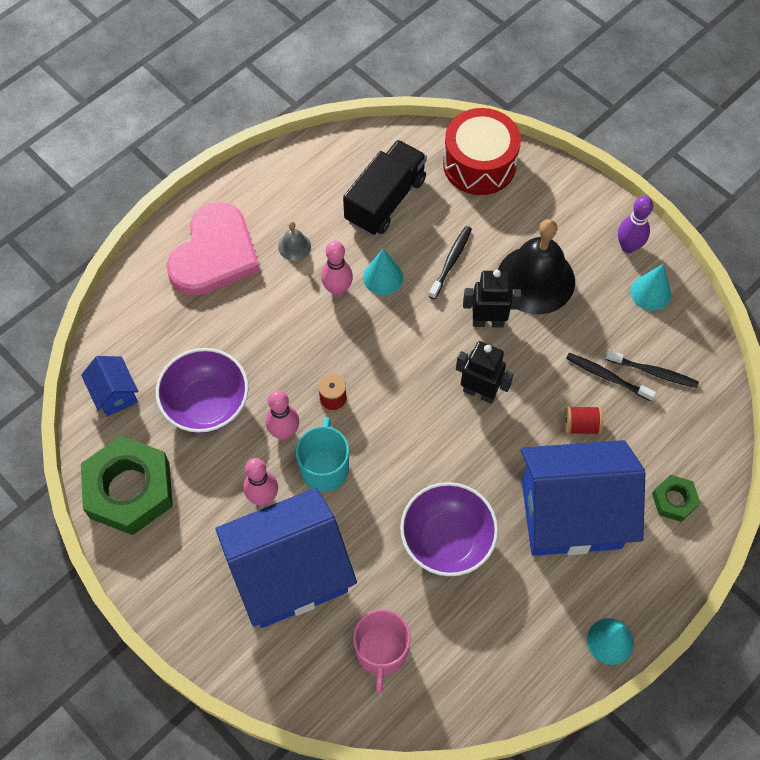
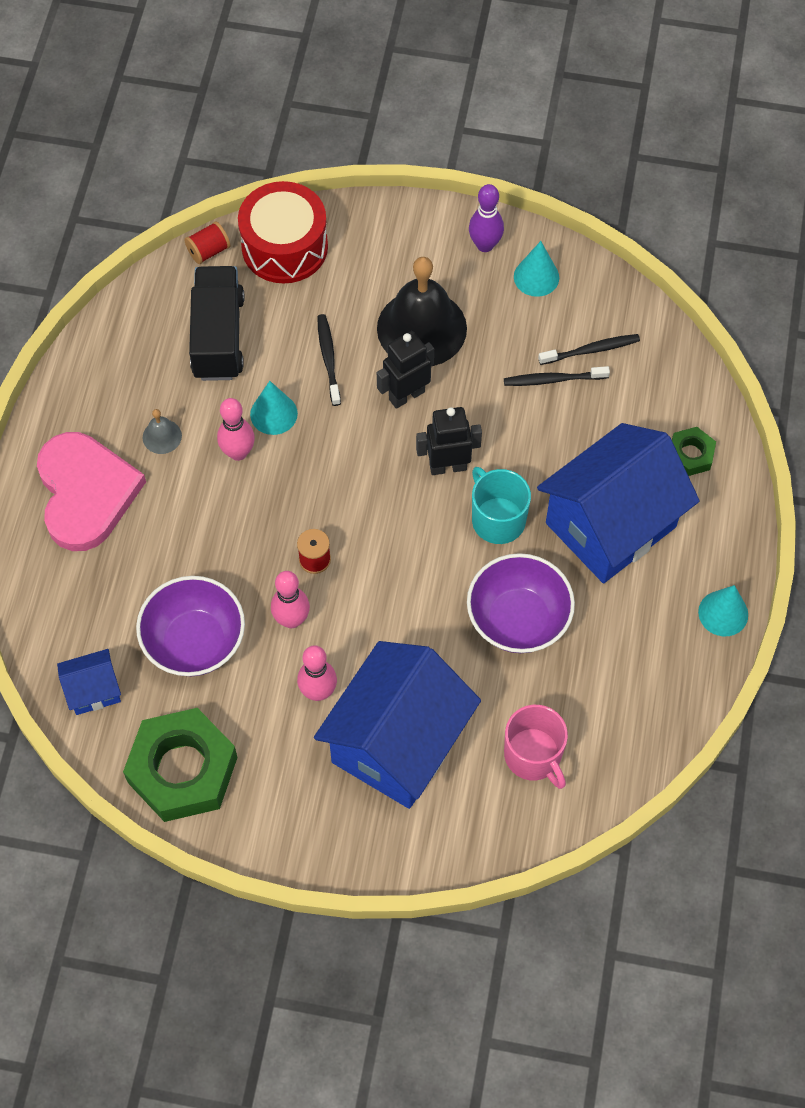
camera: 35 degrees left, 0 degrees up
(115, 394) = (93, 690): blue house -> blue house turned 45 degrees counterclockwise
(324, 468) = (356, 627): turquoise mug -> turquoise mug (497, 519)
(581, 425) = (562, 439): red spool -> red spool (208, 251)

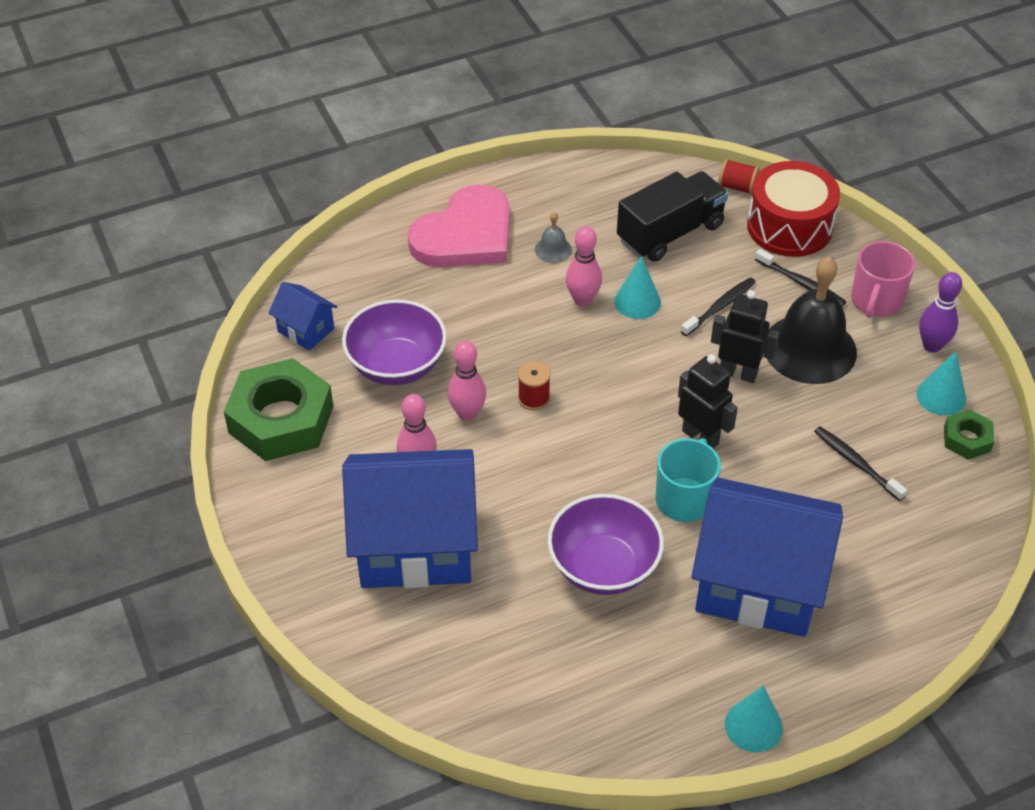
camera: 55 degrees right, 15 degrees down
(533, 755) = (483, 652): pink mug -> pink mug (876, 301)
(591, 350) = (914, 474): black toothbrush -> black toothbrush (801, 283)
(690, 455) = (888, 607): green nut -> green nut (967, 439)

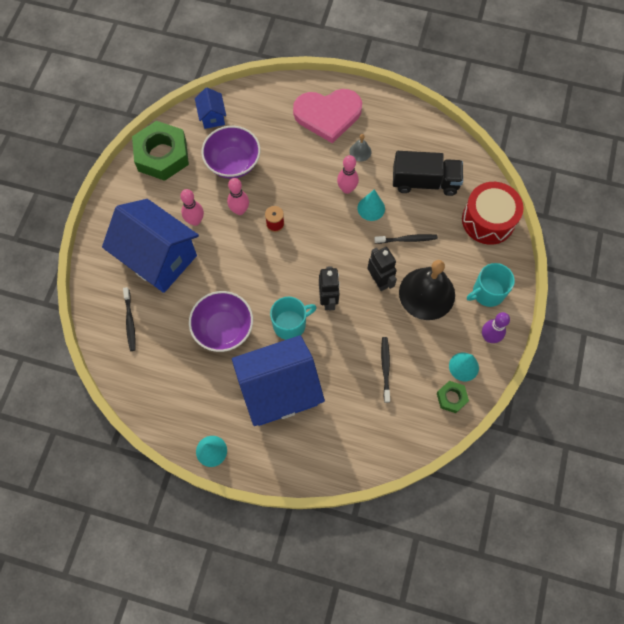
camera: 40 degrees right, 20 degrees up
(737, 187) = (485, 179): red spool -> none
(758, 585) = (279, 390): blue house -> blue house turned 75 degrees counterclockwise
(801, 283) = (460, 256): black toothbrush -> black toothbrush (130, 322)
(876, 301) = (487, 292): pink mug -> turquoise mug

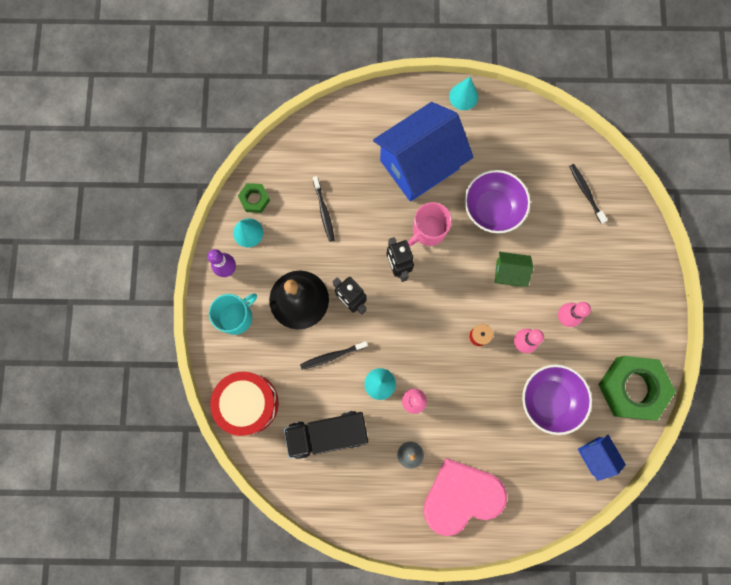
camera: 165 degrees right, 10 degrees up
(158, 258) = (585, 265): blue house -> none
(229, 269) = (509, 273): none -> green house
(290, 324) = (428, 231): turquoise mug -> pink mug

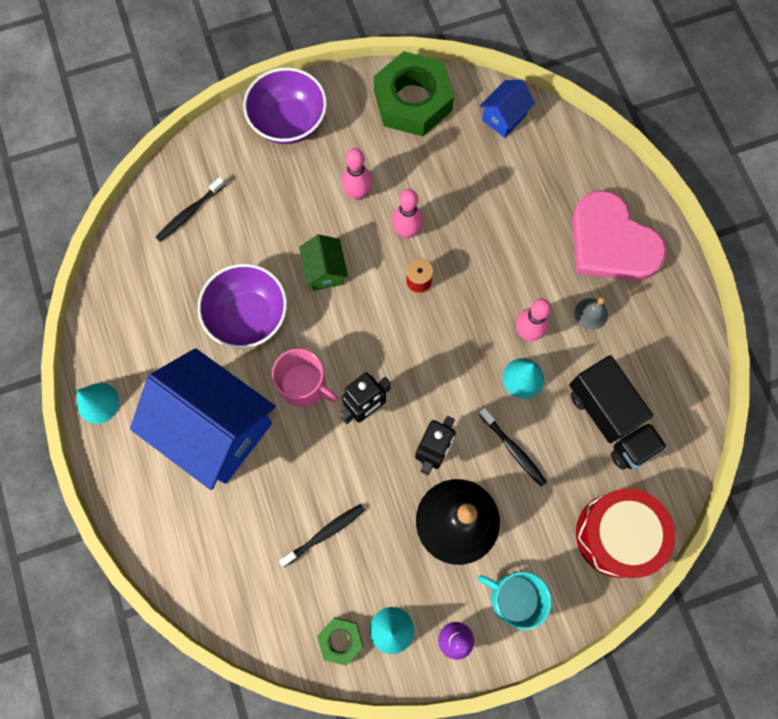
camera: 110 degrees left, 5 degrees down
(549, 399) = (461, 182): purple bowl -> purple bowl (289, 122)

